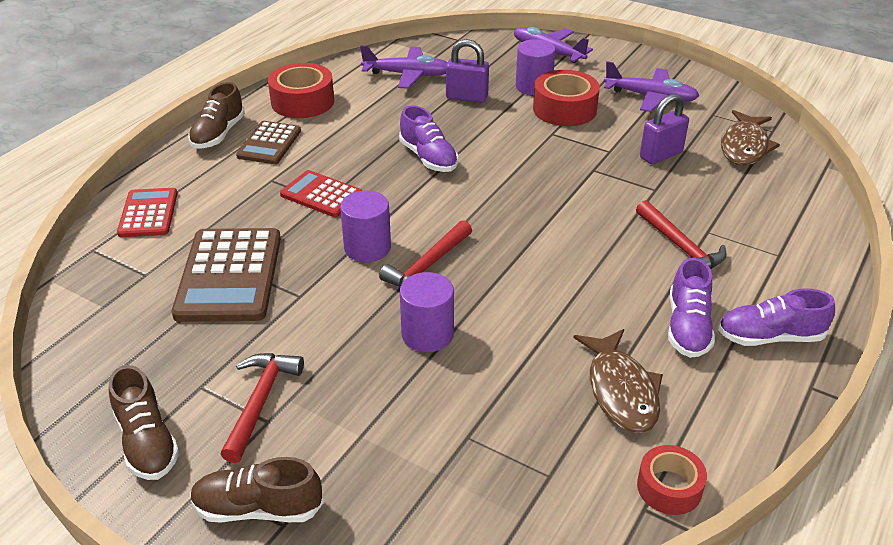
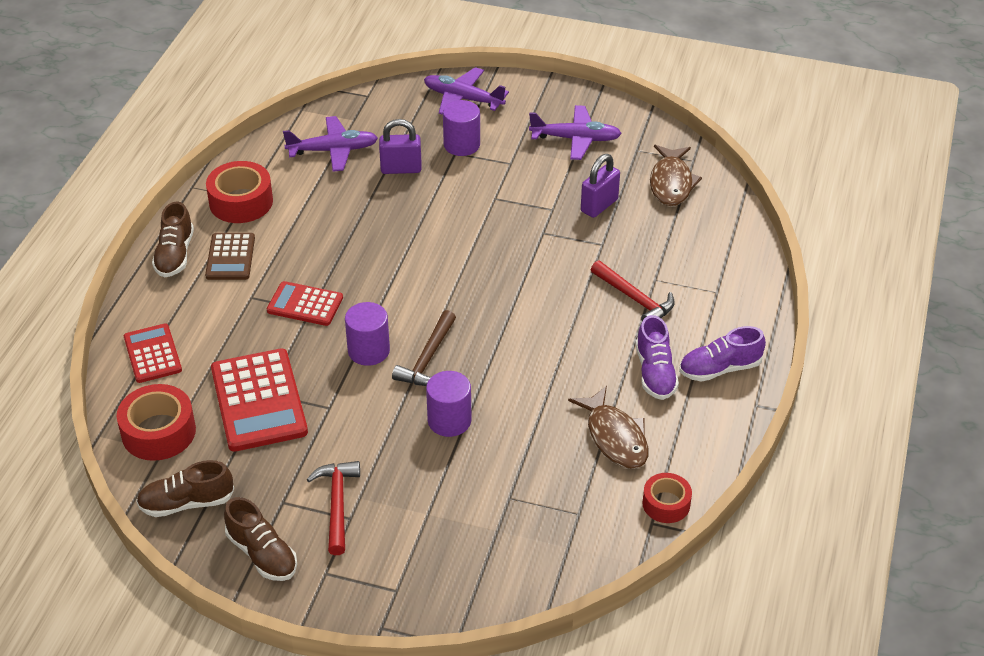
camera: 15 degrees left, 5 degrees up
(229, 275) = (259, 401): brown calculator -> red calculator
(258, 508) = (372, 583): brown shoe -> brown shoe (186, 503)
(428, 158) = (388, 246): purple shoe -> none
(428, 266) = (428, 358): red hammer -> brown hammer
(564, 109) = (499, 167): red tape -> red tape (158, 432)

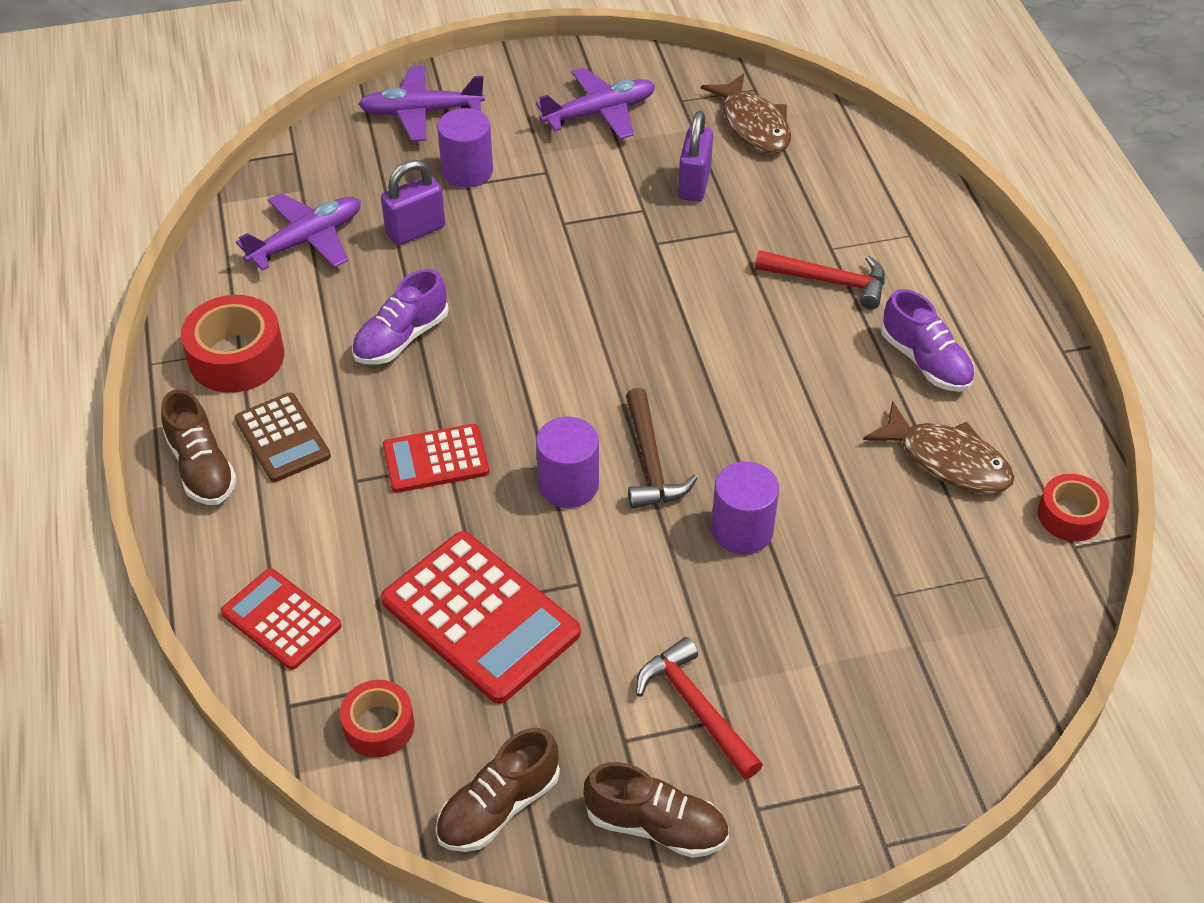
camera: 30 degrees left, 5 degrees up
(158, 432) = (379, 726): red tape -> red tape, size x0.62
(719, 369) = (990, 325): purple shoe -> purple shoe (401, 338)

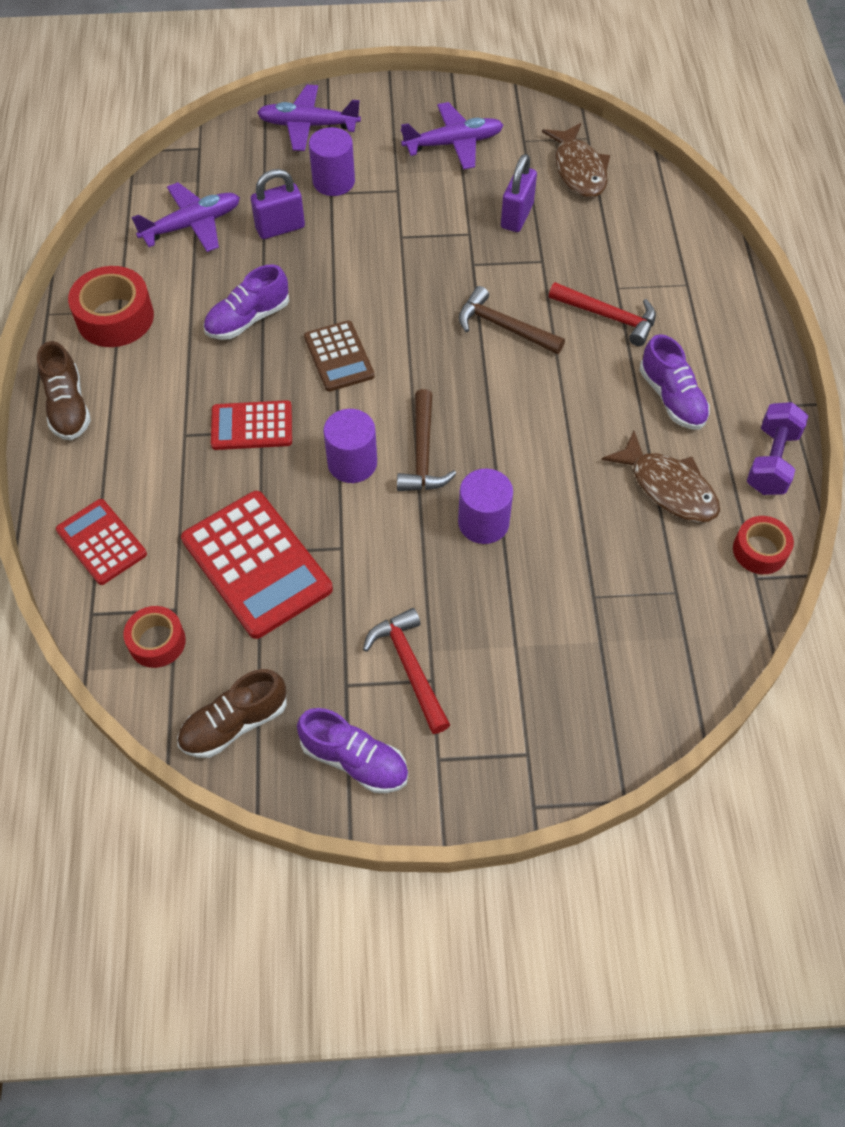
camera: 10 degrees right, 10 degrees up
(283, 438) = (136, 391): brown calculator -> brown calculator (339, 356)
(656, 825) = (354, 760): brown shoe -> purple shoe
(710, 308) = (504, 327): none -> brown hammer
(1057, 415) = (771, 461): none -> purple dumbbell

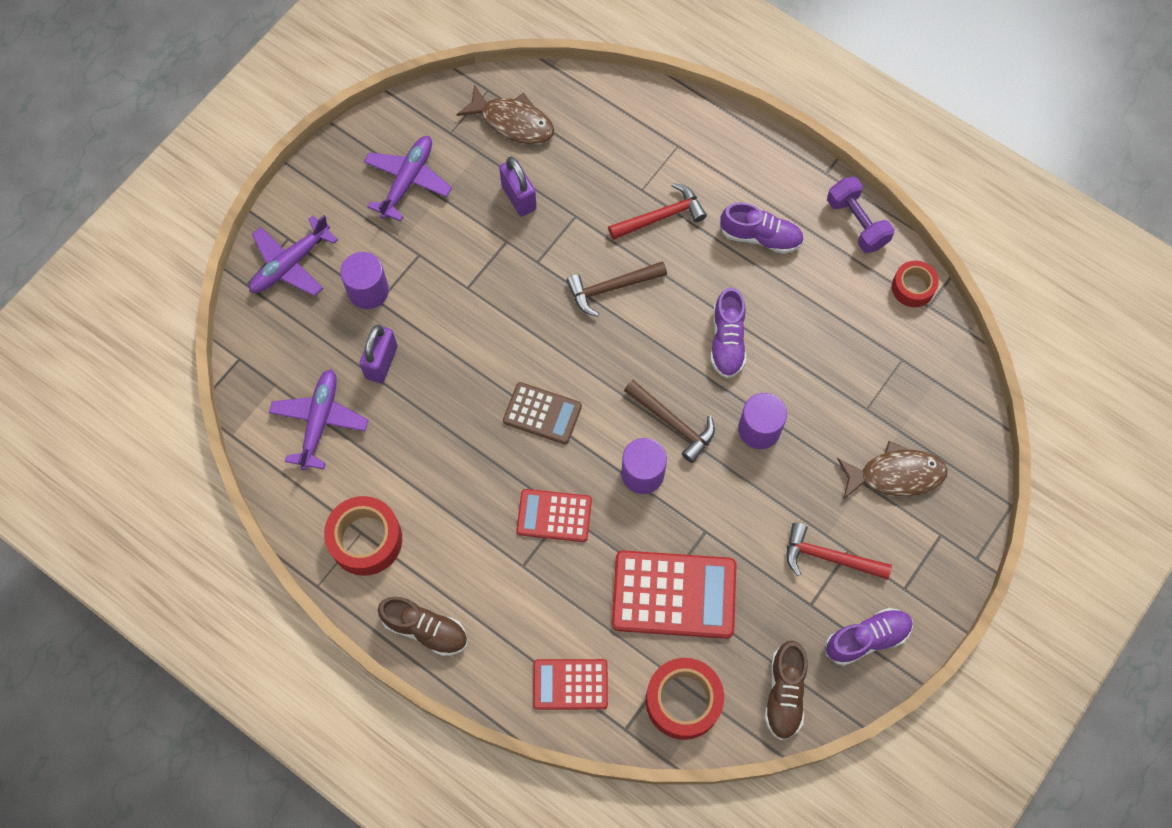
camera: 50 degrees left, 10 degrees up
(157, 642) = (683, 701): red tape -> red tape, size x1.60
(248, 319) = (452, 448): purple shoe -> purple shoe (727, 341)
(252, 426) = (554, 516): red calculator -> red calculator turned 60 degrees clockwise
(668, 487) = (825, 298): brown fish -> brown fish (896, 475)

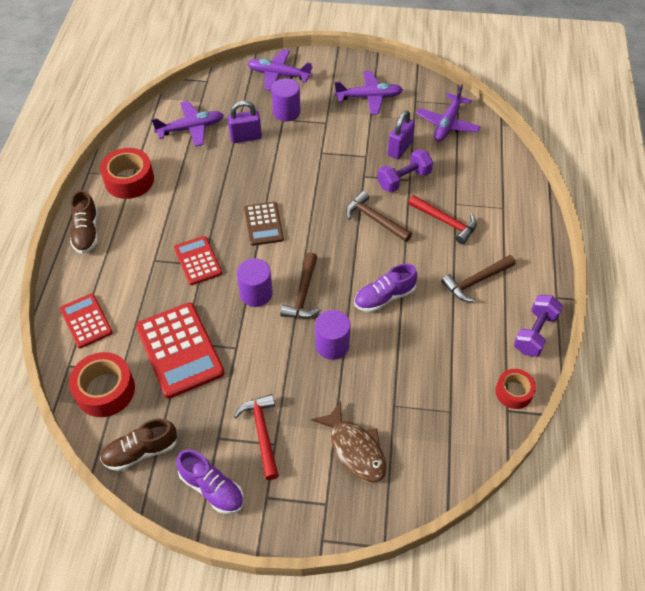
camera: 60 degrees right, 15 degrees down
(513, 122) = (447, 124): brown fish -> purple plane
(571, 222) = (404, 180): none -> purple dumbbell
(760, 237) = (476, 281): purple shoe -> brown hammer

